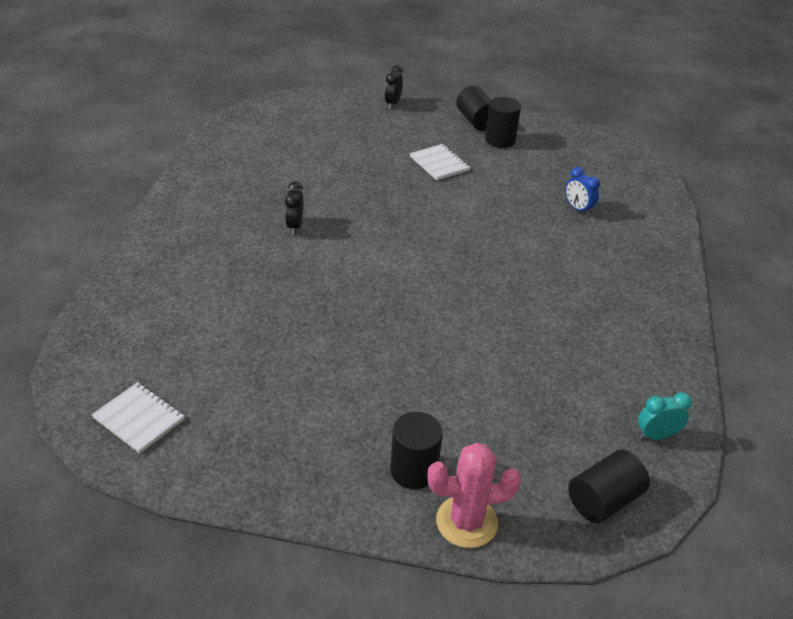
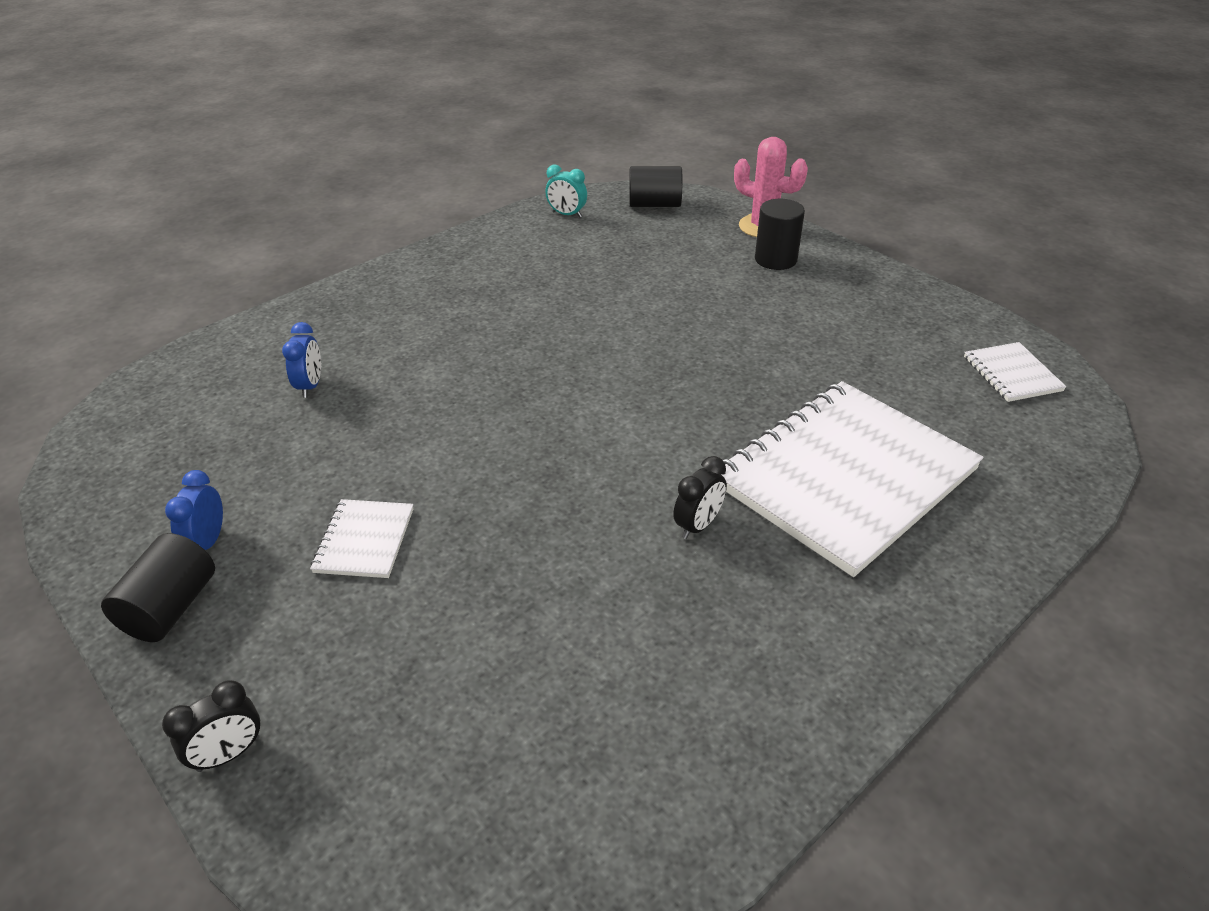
camera: 140 degrees left, 0 degrees up
(231, 282) = (845, 477): none -> white notebook
(500, 140) = (208, 542): black cylinder -> blue clock

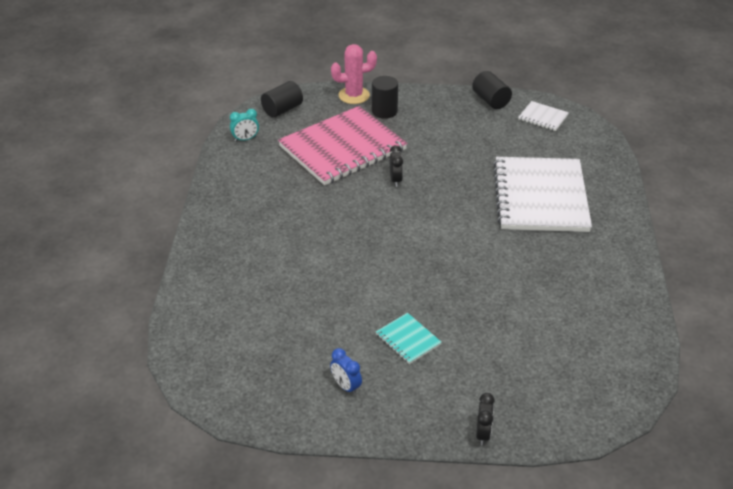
camera: 45 degrees left, 0 degrees up
(170, 608) = (376, 416): black cylinder -> black cylinder (490, 100)
(310, 386) = (269, 300): blue clock -> none
(364, 540) = (408, 339): white notebook -> turquoise notebook
(658, 273) = (342, 148): none -> pink notebook
(698, 525) = (517, 248): black clock -> black clock (395, 180)

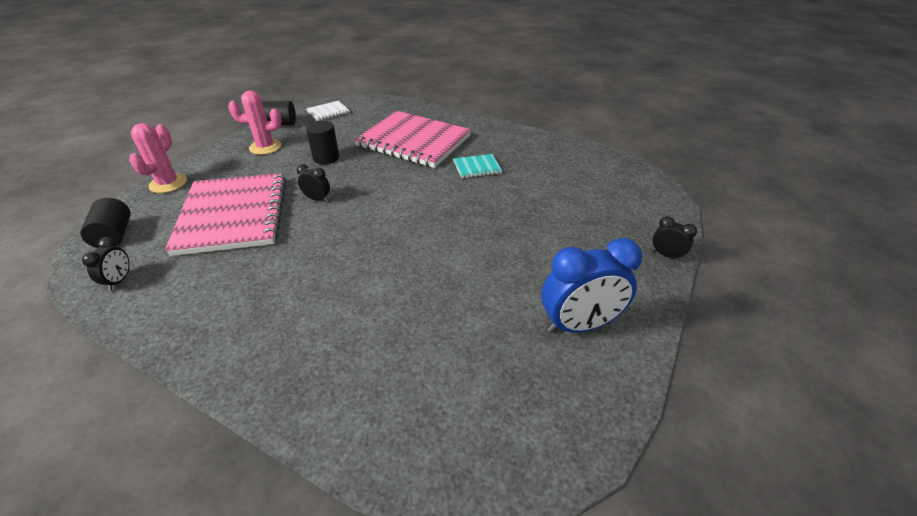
camera: 65 degrees left, 0 degrees up
(245, 139) = (119, 280): turquoise clock -> black clock
(346, 386) = (579, 325): blue clock -> blue clock, size x2.06
(384, 111) = (217, 175): black cylinder -> black cylinder (326, 158)
(408, 339) = (533, 260): turquoise notebook -> turquoise notebook (477, 167)
(445, 113) = (265, 147): none -> pink cactus
(540, 197) = (414, 141): white notebook -> pink notebook

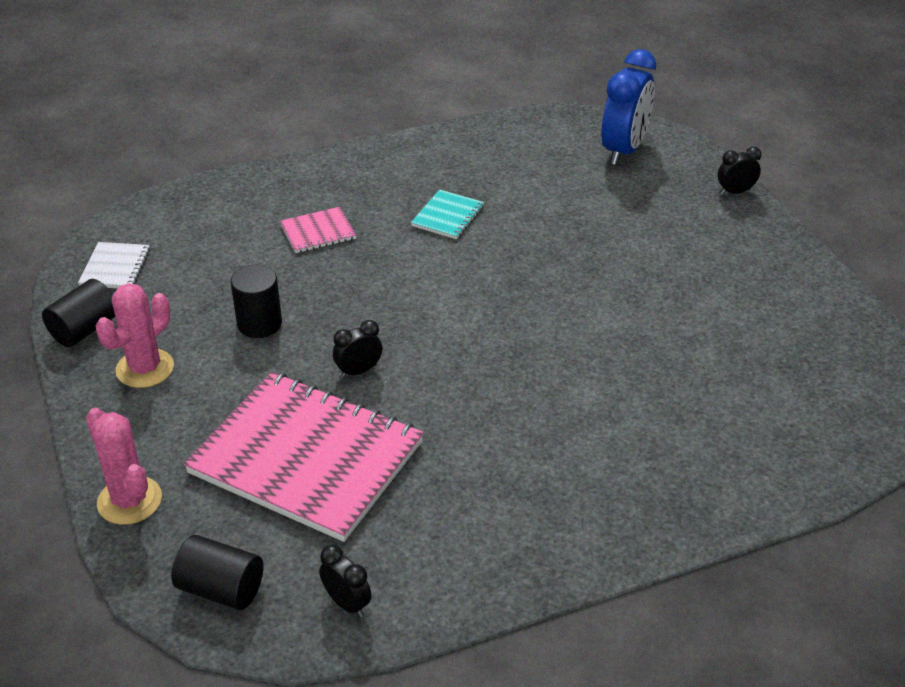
camera: 50 degrees left, 0 degrees up
(414, 141) = (318, 232): pink notebook -> pink notebook, size x0.42
(579, 325) = (768, 295): blue clock -> blue clock (624, 150)

